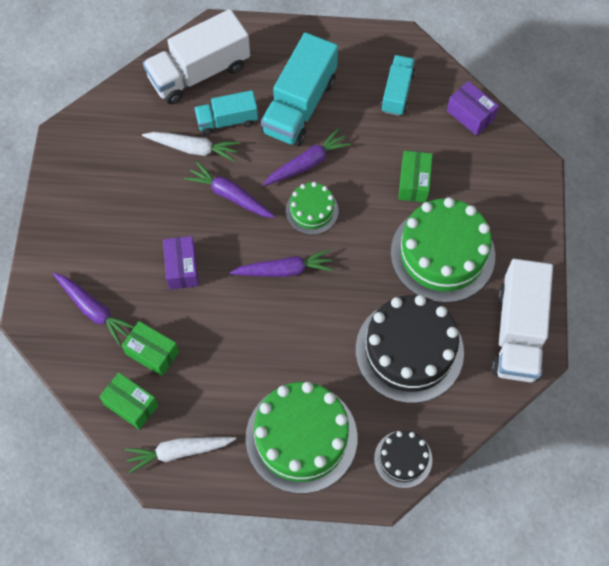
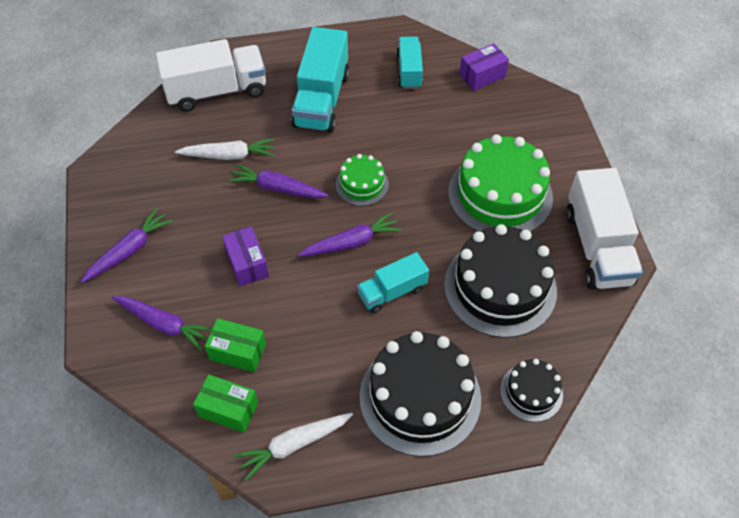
camera: 15 degrees left, 10 degrees down
(199, 72) = (217, 91): white truck -> white truck turned 150 degrees counterclockwise
(227, 120) = (255, 125): turquoise truck -> turquoise truck (392, 292)
(301, 437) = (420, 397): green cake -> black cake
(307, 163) = (344, 145): purple carrot -> purple carrot (129, 250)
(414, 182) = (451, 140): green box -> none
(470, 115) = (482, 76): purple box -> purple box turned 60 degrees counterclockwise

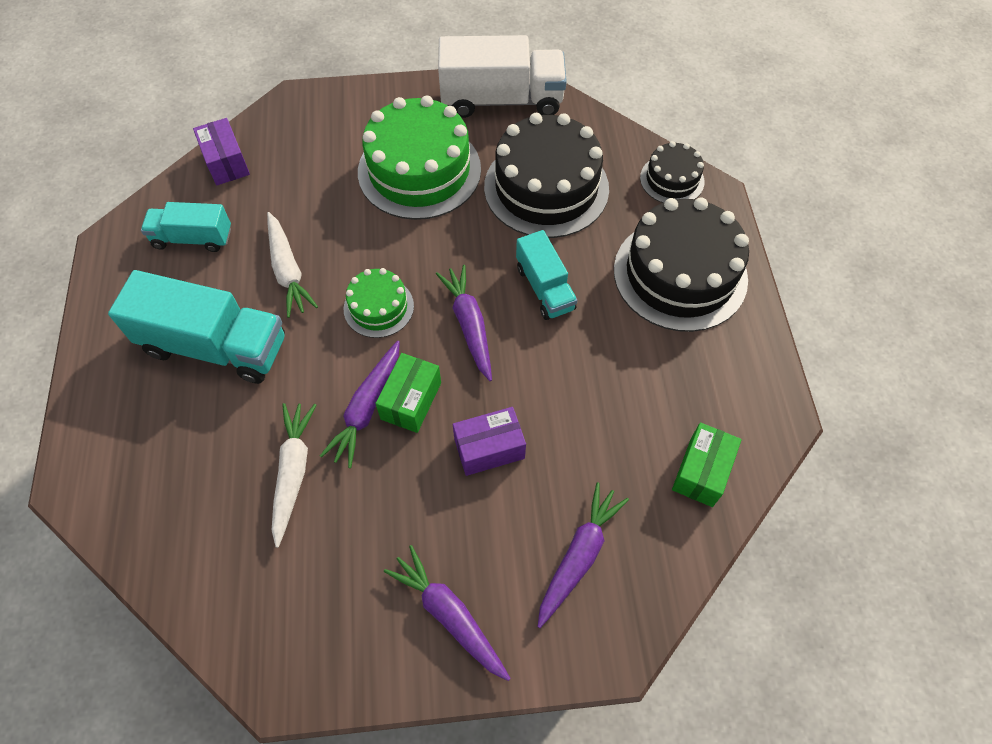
camera: 85 degrees left, 5 degrees up
(217, 91) = (154, 492): white truck -> none
(238, 352) = (622, 460): green box -> green box (411, 401)
(294, 445) = (742, 400): white carrot -> white carrot (288, 271)

